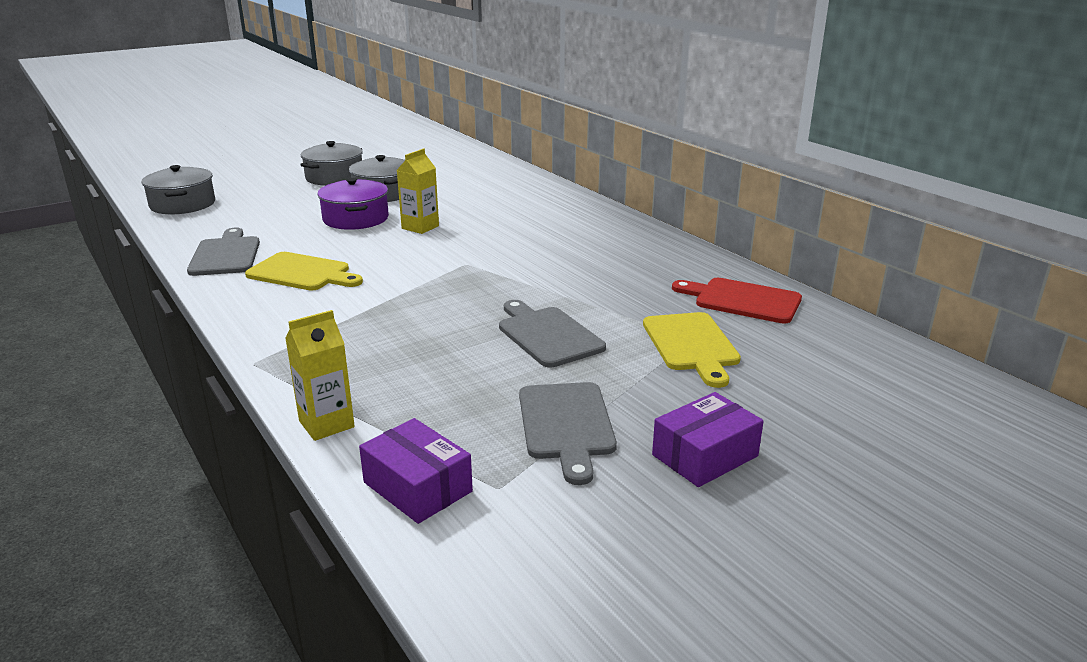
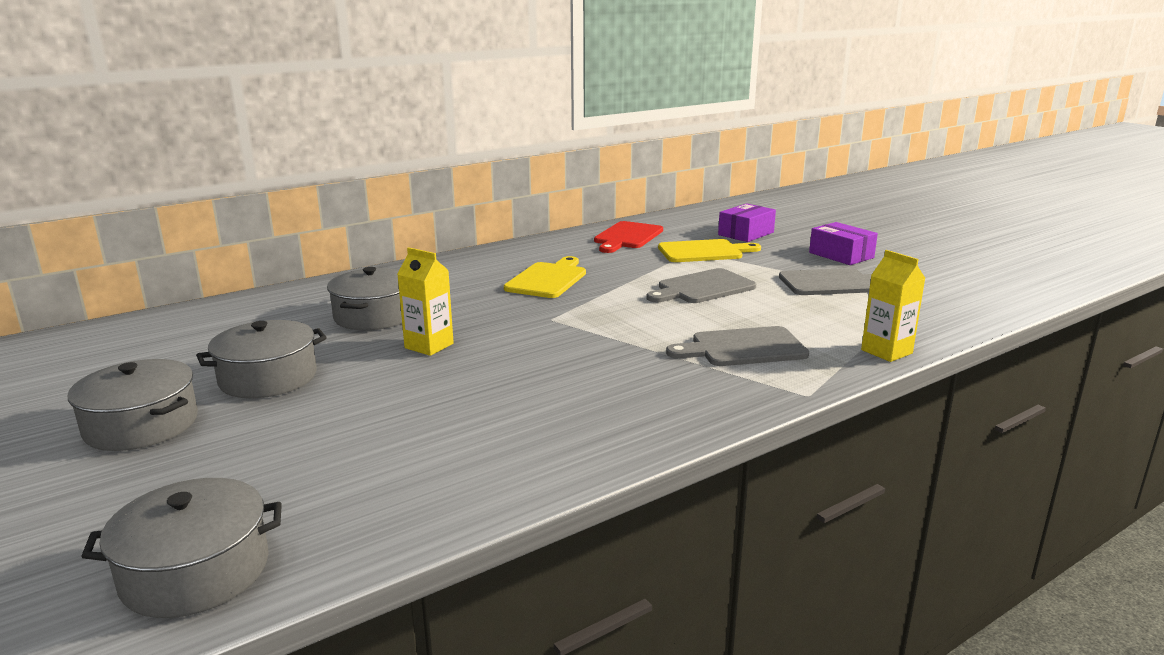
camera: 90 degrees left, 5 degrees down
(225, 255) = (502, 466): grey cutting board -> grey cutting board (743, 348)
(302, 273) = (574, 399): yellow cutting board -> yellow cutting board (547, 279)
(356, 219) = (377, 387): purple pot -> none
(417, 487) = (935, 318): purple box -> purple box (746, 233)
(485, 208) = (374, 316): none -> grey pot

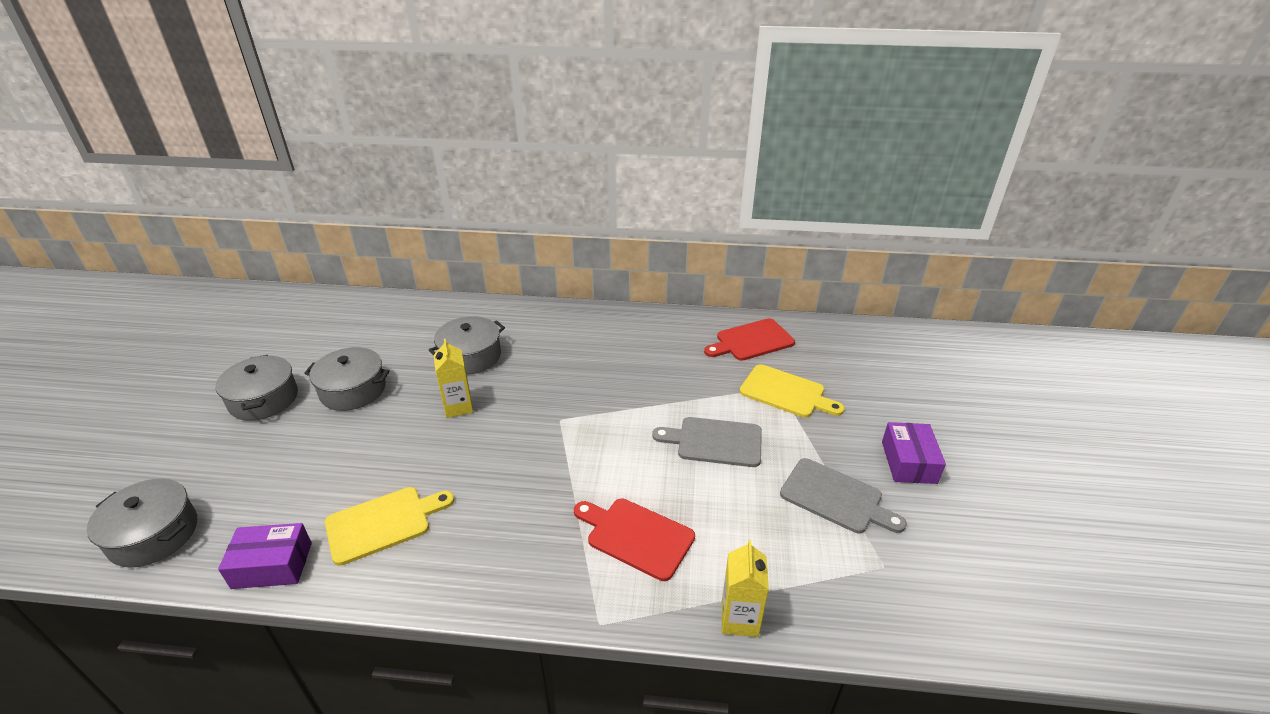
camera: 40 degrees right, 15 degrees up
(547, 279) = (620, 369): yellow cutting board -> yellow cutting board (383, 523)
(743, 348) = (636, 536): grey cutting board -> red cutting board
(746, 233) = (862, 384): purple box -> purple box (272, 565)

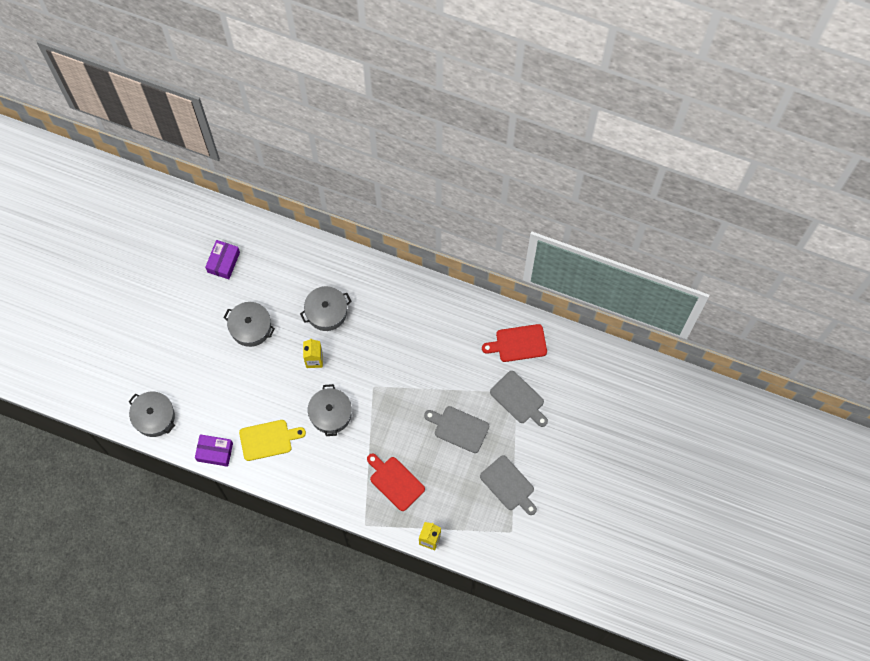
camera: 15 degrees right, 35 degrees up
(264, 399) = (197, 322): grey pot -> grey pot (330, 413)
(786, 392) = (519, 399): yellow cutting board -> grey cutting board
(908, 462) = (562, 472): purple box -> purple box (223, 262)

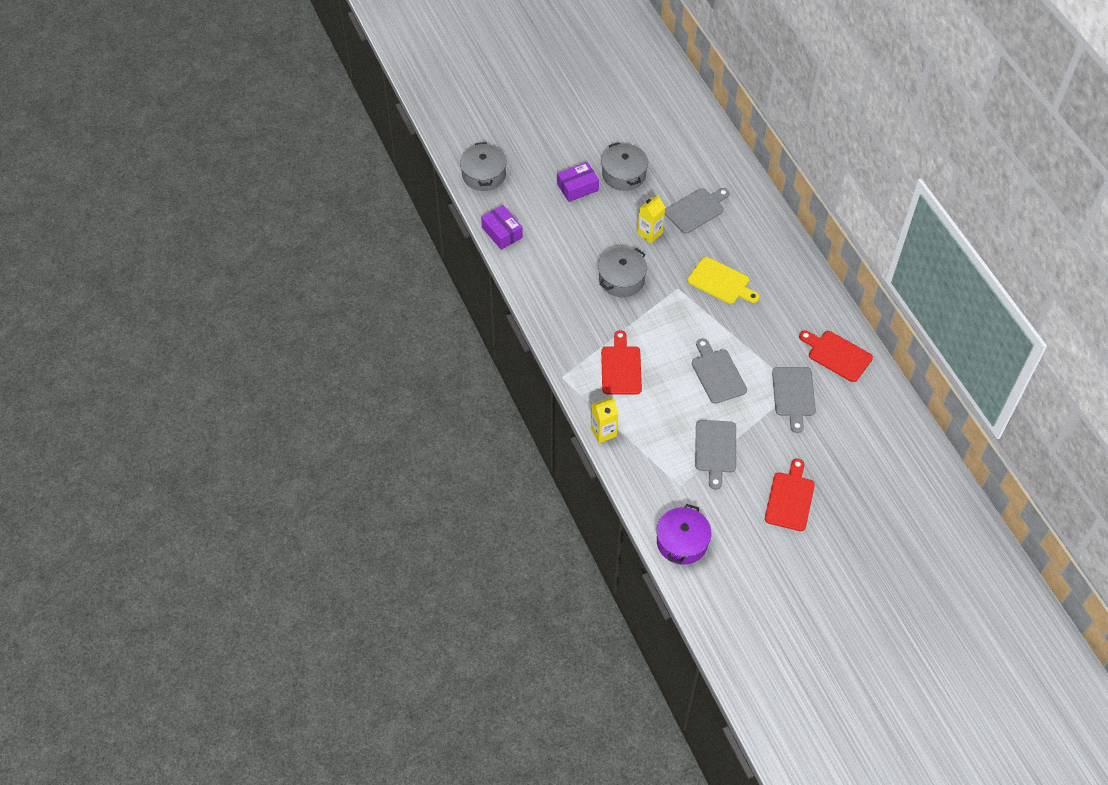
camera: 45 degrees right, 15 degrees down
(223, 262) = (651, 118): purple box -> purple box (577, 187)
(268, 439) = (552, 257): yellow cutting board -> yellow cutting board (721, 282)
(326, 312) = (696, 209): grey pot -> grey cutting board
(549, 569) = (682, 542): none -> purple pot
(583, 476) = (790, 498): none -> red cutting board

